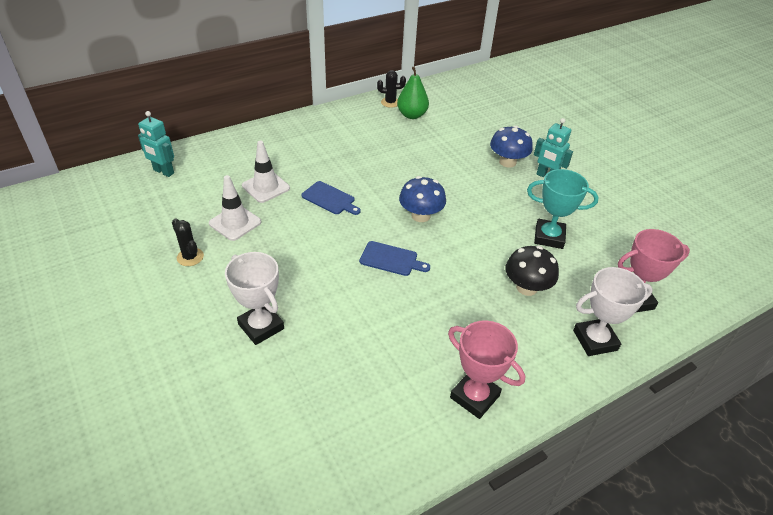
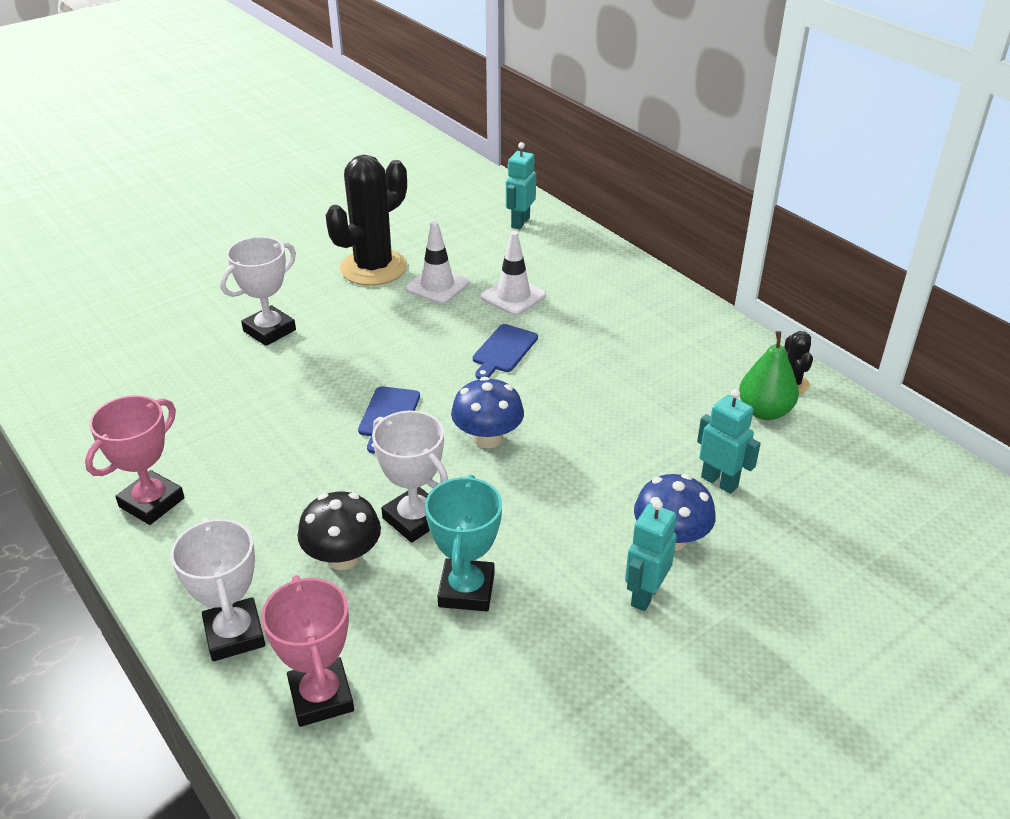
camera: 85 degrees right, 5 degrees down
(190, 257) = (373, 268): black cactus -> black cactus, size x2.22
(466, 139) = (719, 482): none -> turquoise robot
(493, 253) = (414, 519): none -> white trophy

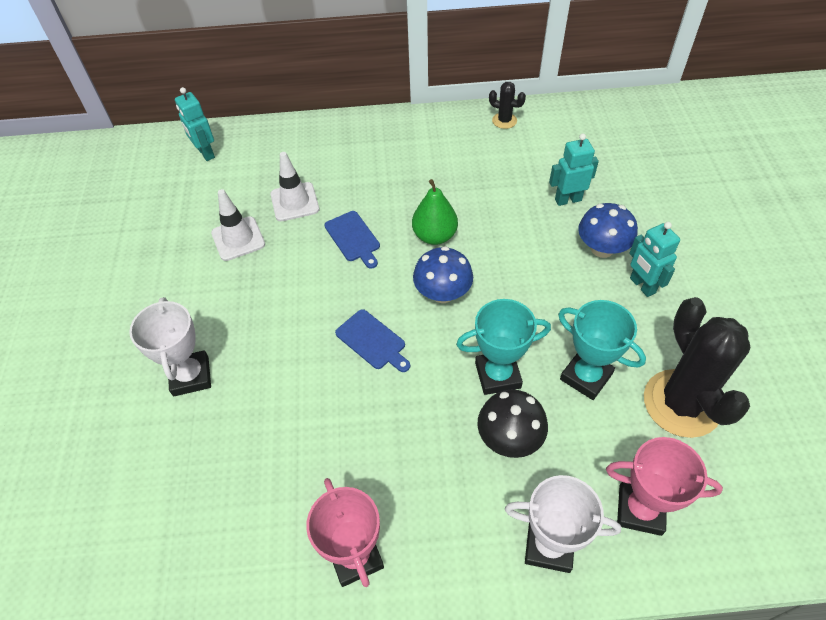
camera: 55 degrees left, 15 degrees up
(373, 268) = (172, 267): black cactus -> black cactus (681, 403)
(414, 519) = (497, 375): white trophy -> turquoise trophy
(764, 411) = (520, 146): green pear -> green pear (434, 236)

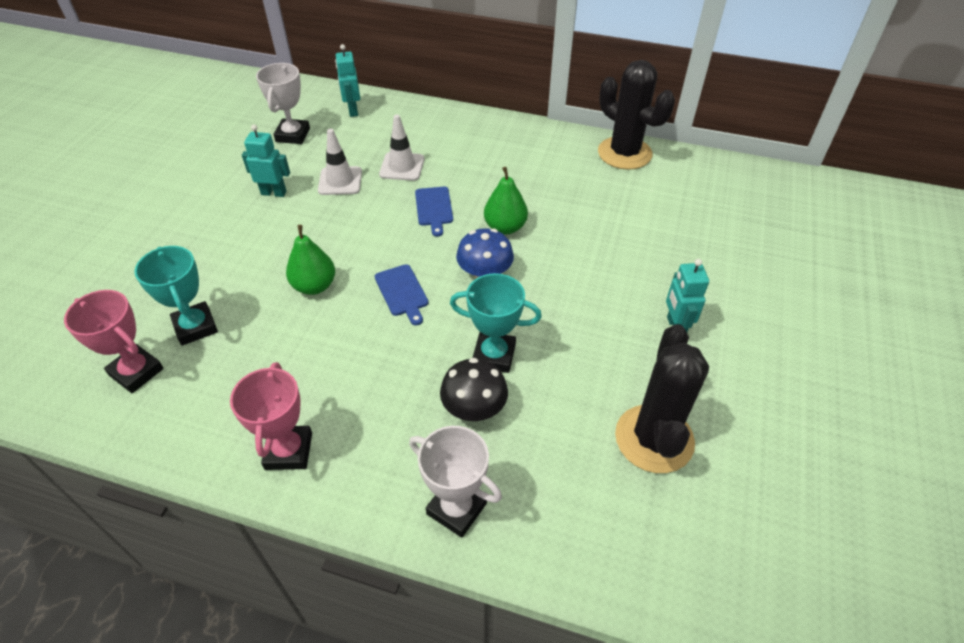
camera: 20 degrees right, 5 degrees down
(191, 376) = (243, 270): white trophy -> white trophy (293, 135)
(278, 366) = (314, 286): none -> green pear
(504, 121) = (624, 153): black cactus -> black cactus, size x2.22
(568, 200) = (646, 234): turquoise robot -> turquoise robot (274, 193)
(586, 376) = (574, 384): turquoise trophy -> turquoise trophy (195, 327)
(602, 248) = (654, 284): blue mushroom -> none
(640, 510) = (558, 512): pink trophy -> pink trophy (136, 372)

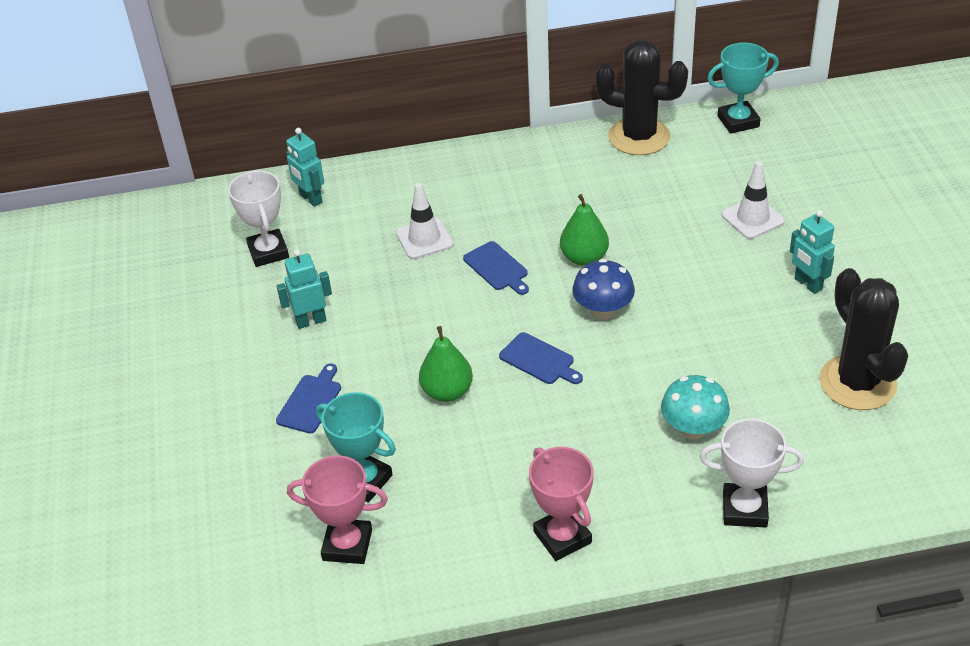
camera: 25 degrees left, 5 degrees down
(218, 250) = (310, 401): none -> blue cutting board
(340, 181) = (372, 280): white traffic cone -> white traffic cone (752, 218)
(474, 409) = (693, 428): black mushroom -> turquoise mushroom
(494, 355) = (672, 377): turquoise trophy -> turquoise trophy (738, 121)

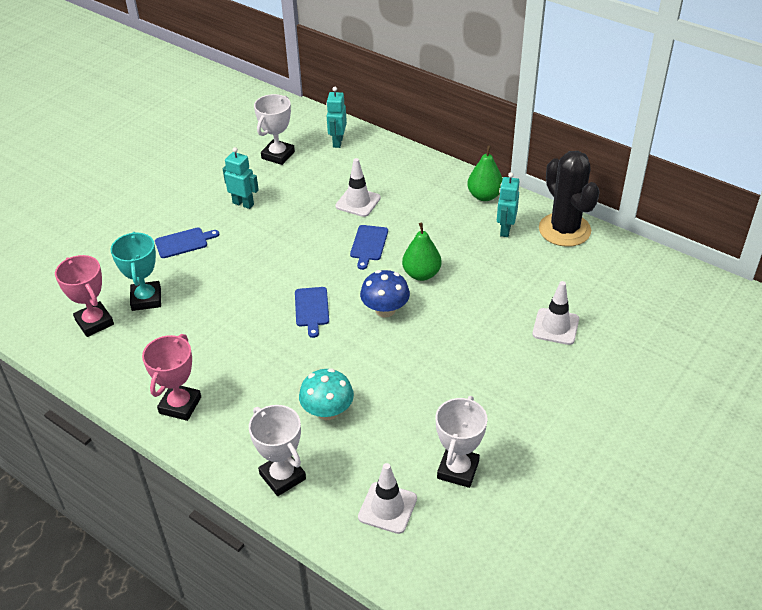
camera: 45 degrees right, 0 degrees up
(447, 392) = (245, 288): green pear -> green pear (484, 196)
(738, 121) = (644, 264): turquoise trophy -> none
(807, 284) = (524, 390): turquoise robot -> turquoise robot (505, 230)
(856, 456) = (387, 508): none -> white traffic cone
(857, 383) = (458, 470): black cactus -> white trophy

